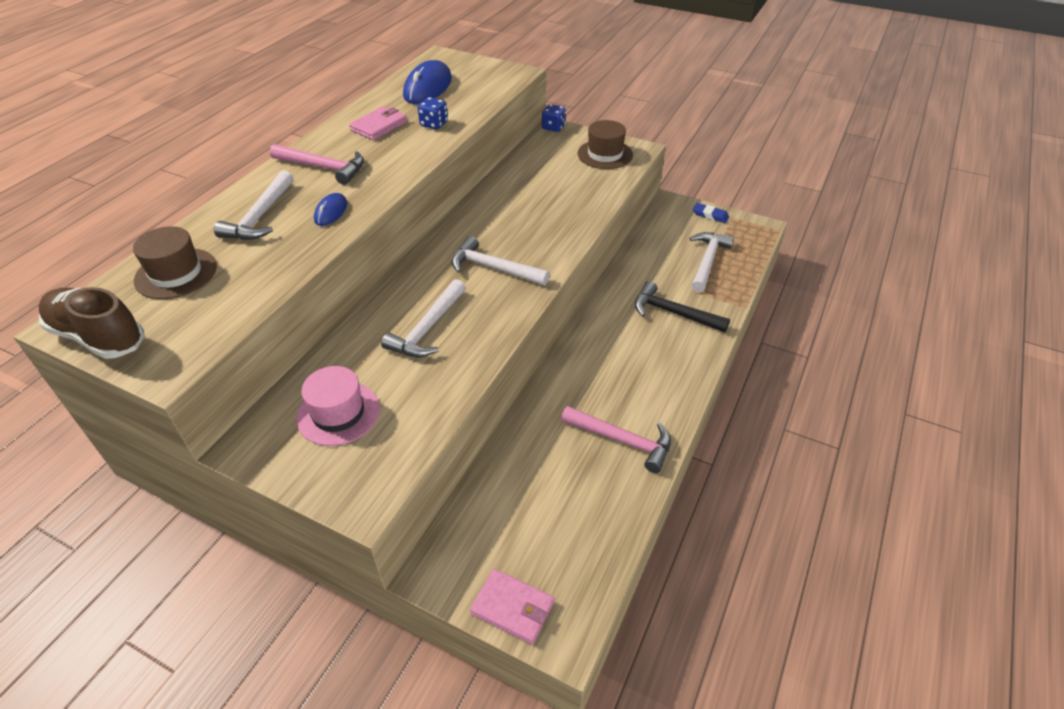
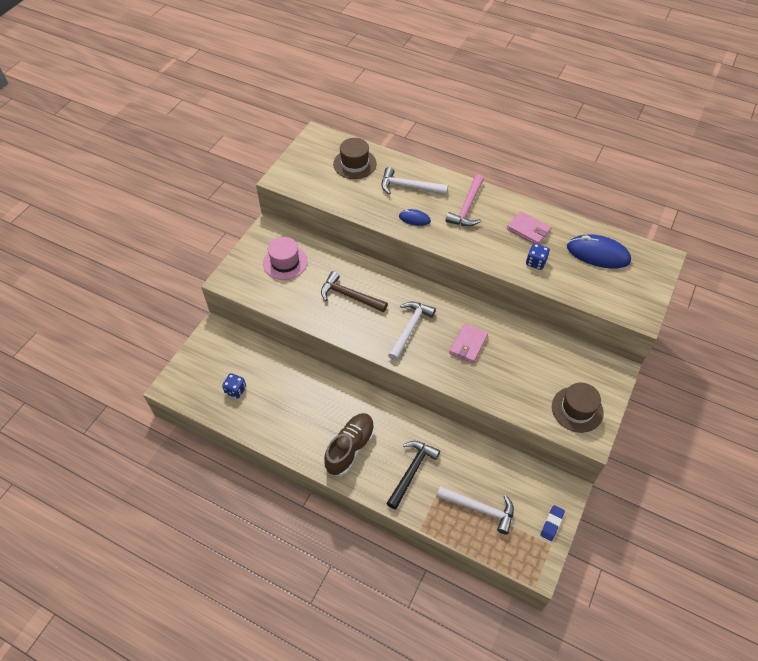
camera: 90 degrees right, 10 degrees up
(98, 336) = (306, 149): brown shoe -> brown shoe (350, 448)
(428, 328) = (350, 296): white hammer -> brown hammer
(513, 607) = (189, 365): pink wallet -> pink wallet (468, 345)
(553, 127) = (619, 369): blue dice -> blue dice (235, 390)
(622, 440) = (290, 424): pink hammer -> none

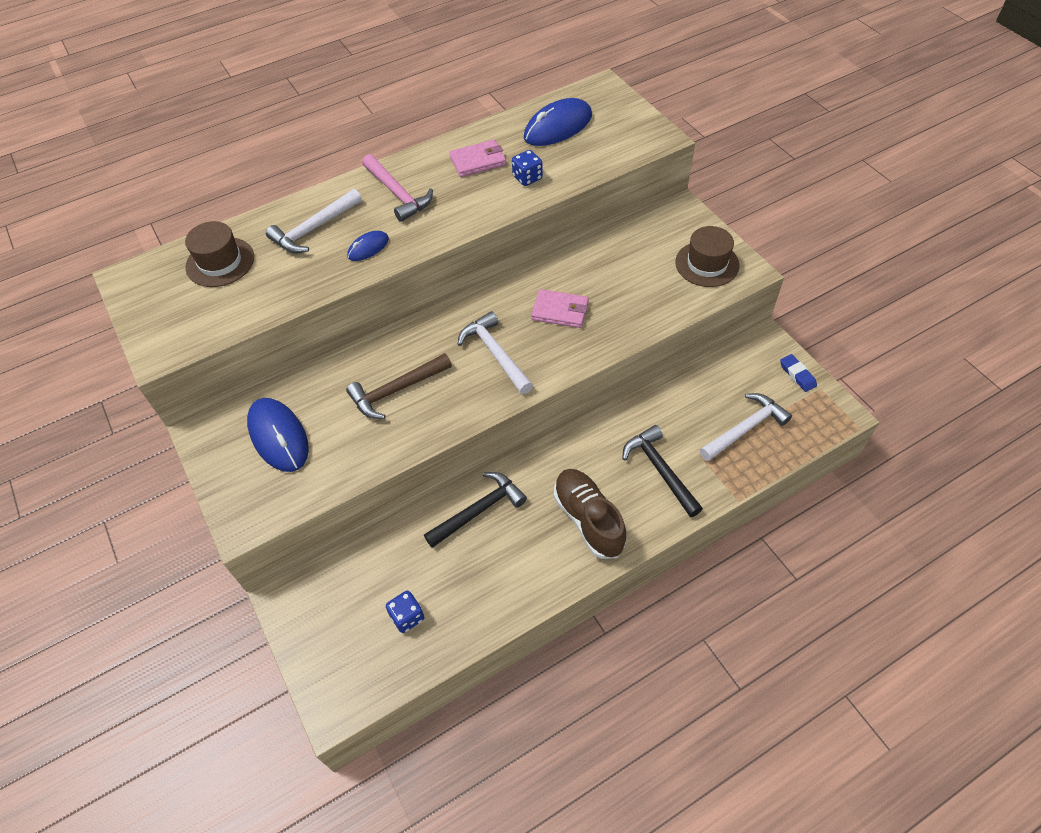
camera: 55 degrees left, 0 degrees up
(285, 262) = (278, 436): pink hat -> blue mouse
(320, 387) = (478, 510): none -> black hammer
(468, 345) = (560, 311): pink wallet -> pink wallet turned 45 degrees counterclockwise

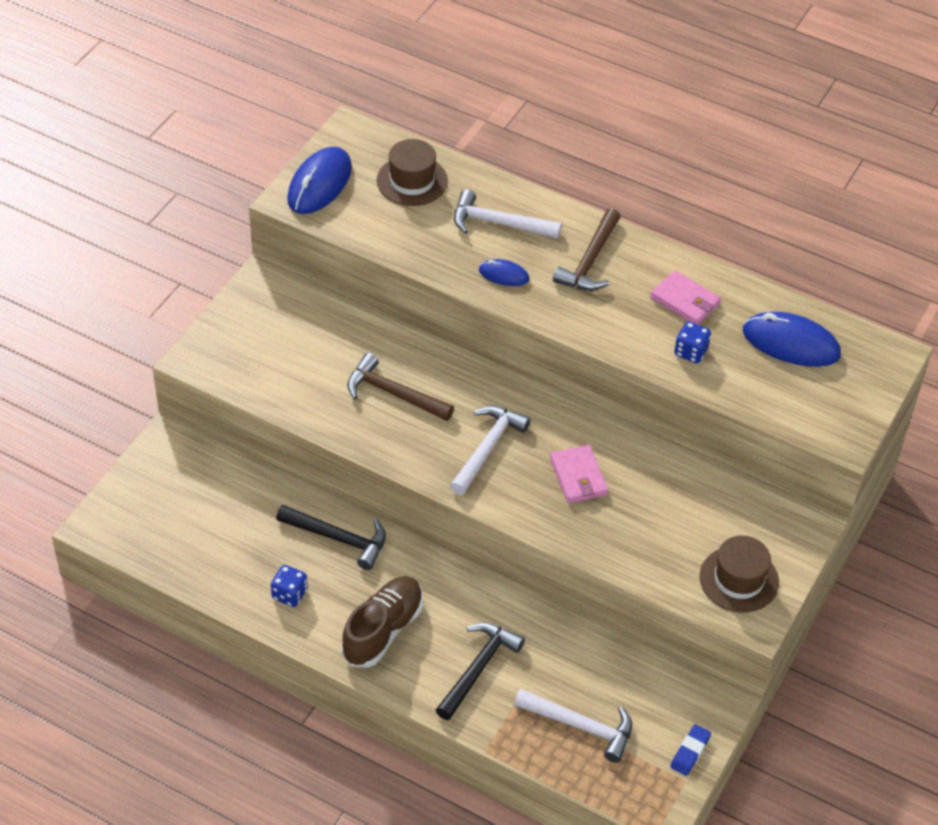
camera: 55 degrees right, 5 degrees down
(278, 436) = (290, 336): blue mouse -> blue mouse (319, 184)
(397, 193) = (590, 260): pink hammer -> brown hammer
(407, 617) = (202, 536): blue dice -> blue dice (289, 594)

